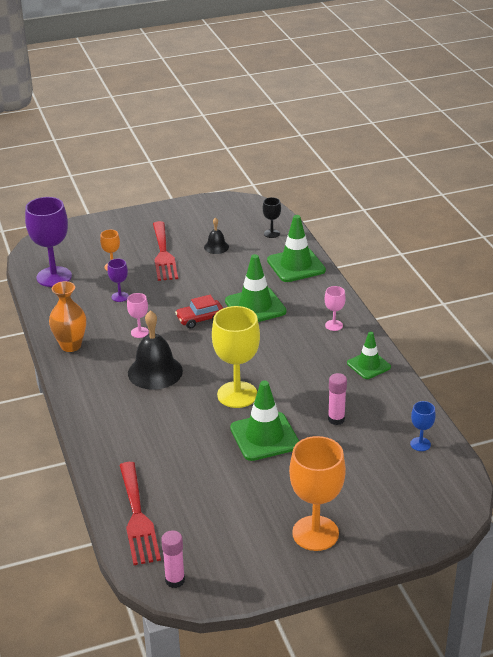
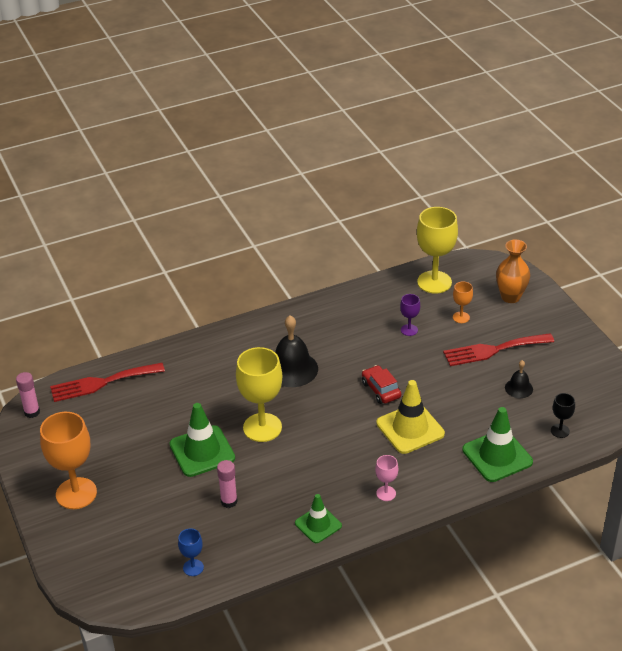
camera: 85 degrees right, 5 degrees up
(54, 277) = (434, 282): purple goblet -> yellow goblet
(71, 345) = (325, 310): orange vase -> orange vase (510, 297)
(139, 332) = (352, 351): pink goblet -> none
(255, 306) = (410, 428): green traffic cone -> yellow traffic cone

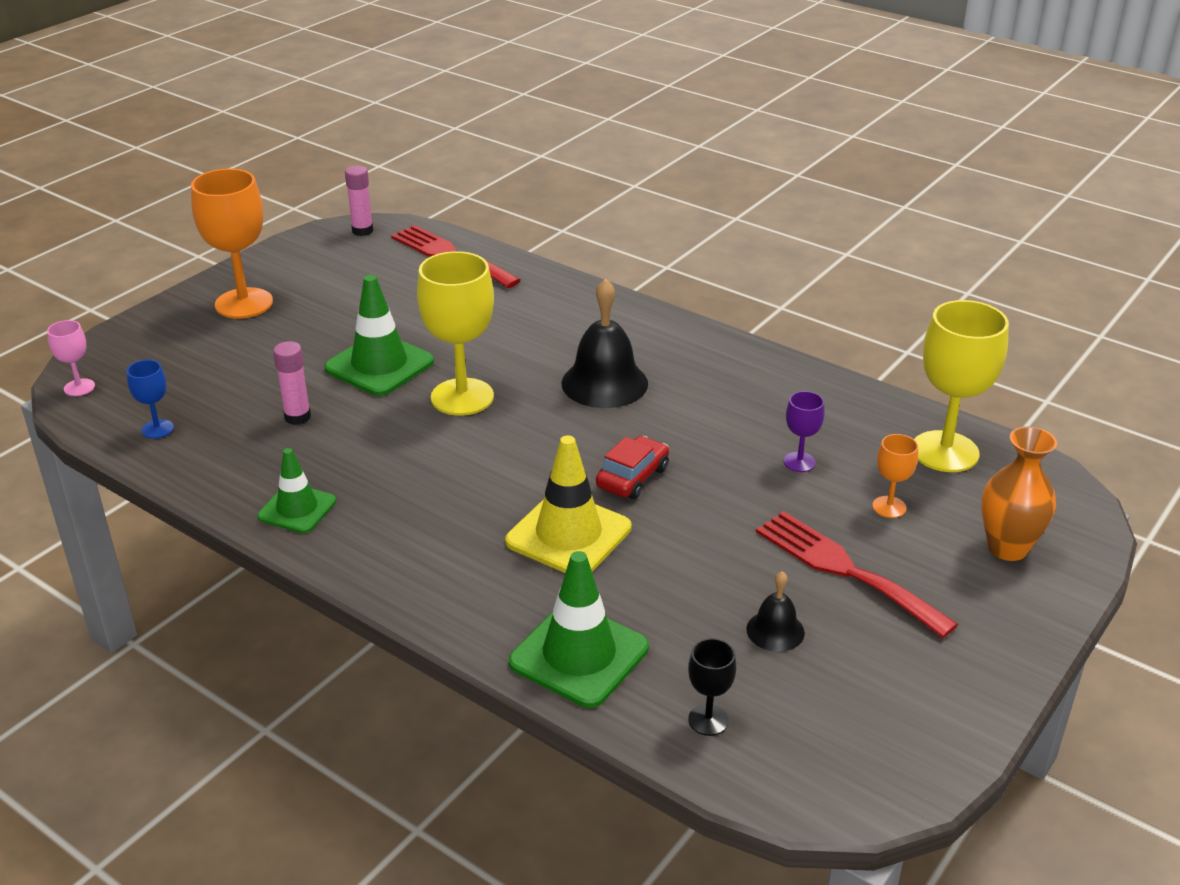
camera: 60 degrees right, 5 degrees down
(386, 493) = (404, 555): pink goblet -> pink goblet (79, 387)

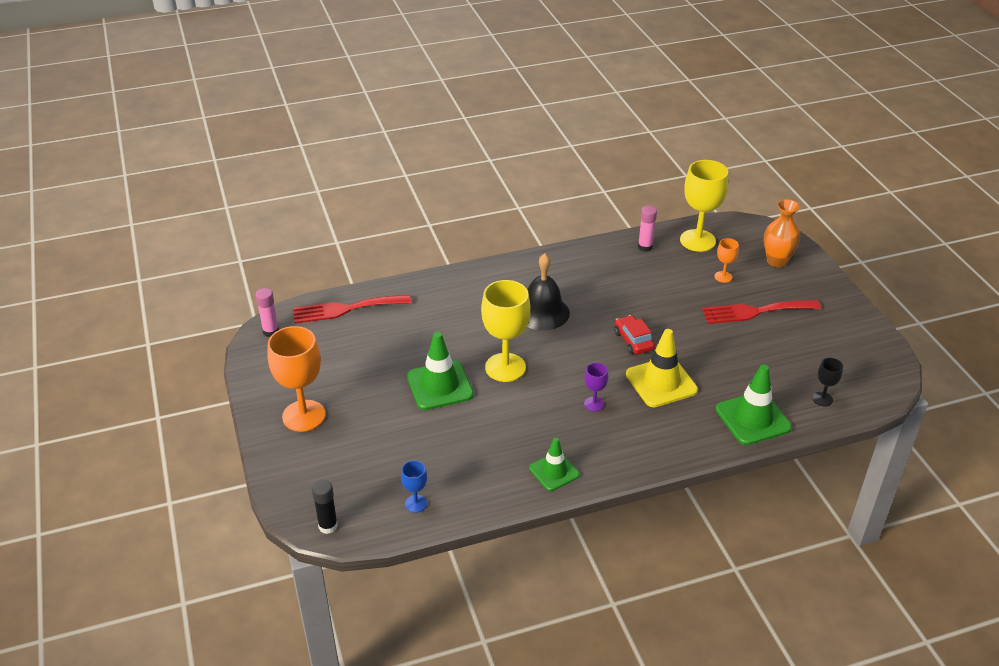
camera: 55 degrees left, 5 degrees up
(79, 387) = (328, 526): pink goblet -> black glue stick
(297, 417) = (462, 439): pink glue stick -> pink glue stick (645, 247)
(775, 630) = (780, 352): black bell -> none
(799, 462) = (668, 284): purple goblet -> purple goblet (594, 404)

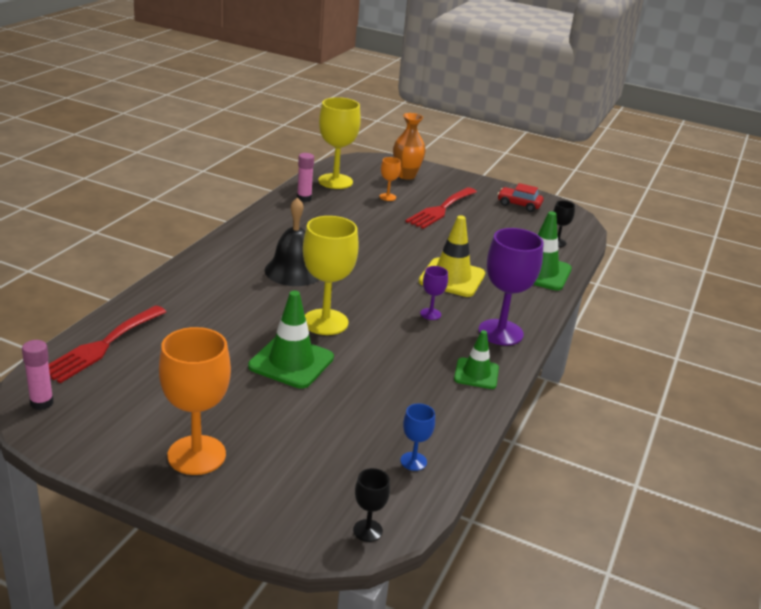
camera: 50 degrees left, 10 degrees down
(328, 526) = (367, 530): black glue stick -> black goblet
(627, 451) = (500, 332): none -> purple goblet
(633, 341) = (391, 260): red car -> red car (519, 205)

